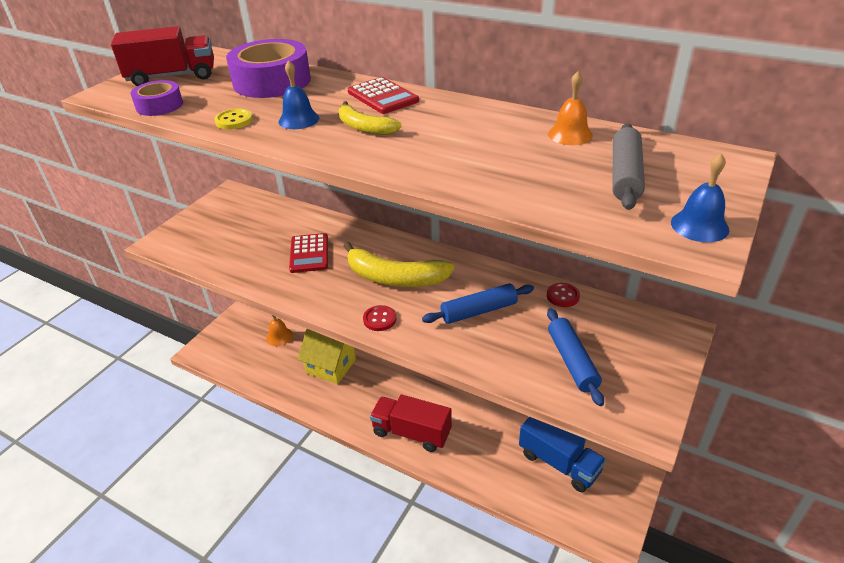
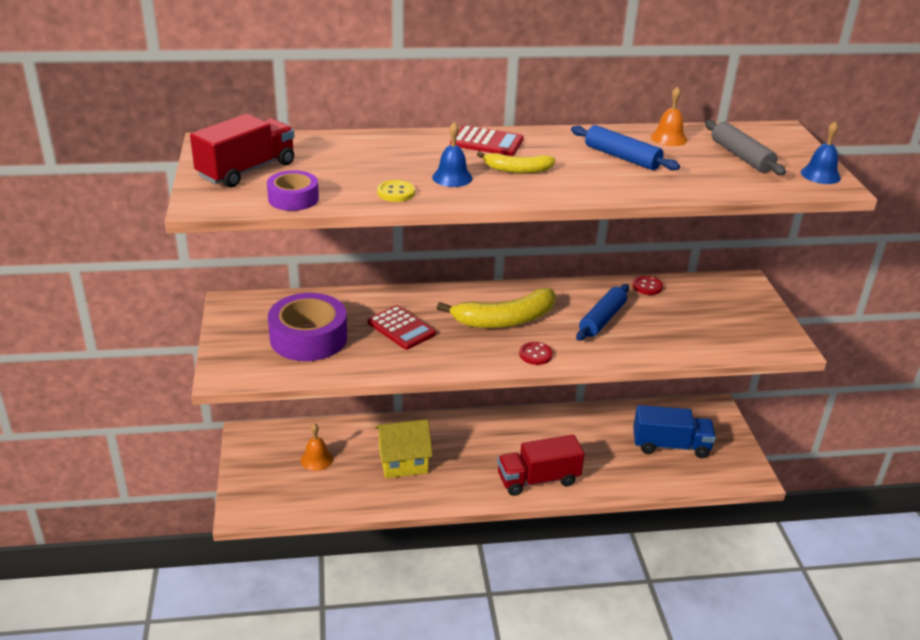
camera: 40 degrees left, 5 degrees down
(272, 81) = (361, 152): purple tape -> purple tape (308, 338)
(572, 361) = (704, 327): blue rolling pin -> blue rolling pin (622, 157)

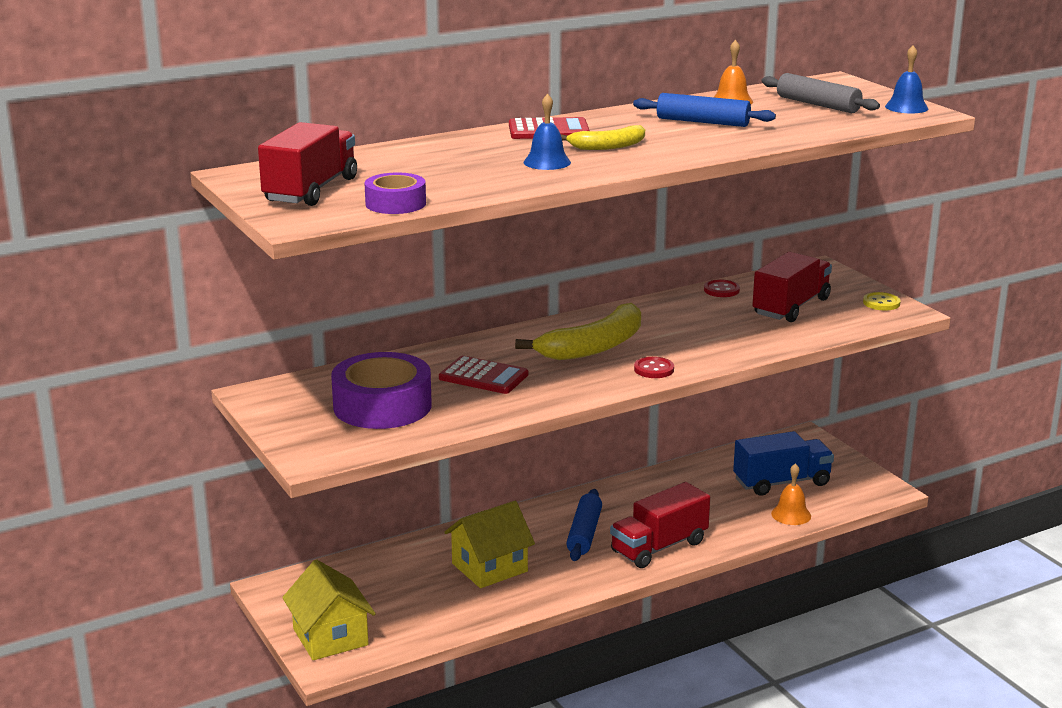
camera: 20 degrees left, 10 degrees down
(258, 489) = (330, 637): none -> yellow house
(316, 459) = (381, 590): orange bell -> orange bell (791, 514)
(396, 192) = (502, 182): yellow button -> yellow button (881, 303)
(602, 319) = (698, 326): blue rolling pin -> blue rolling pin (584, 533)
(693, 317) = (791, 307): none -> red truck

